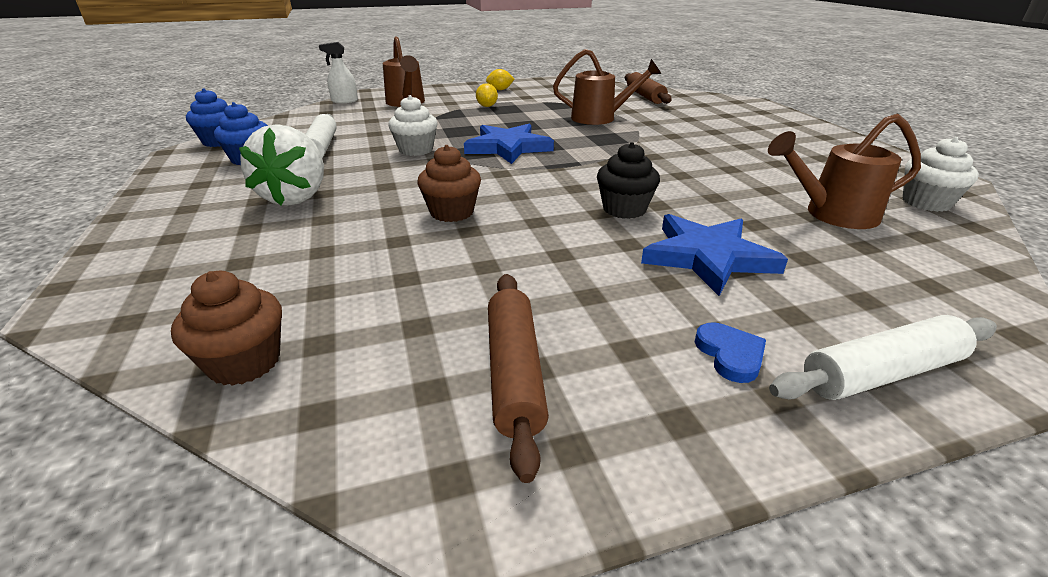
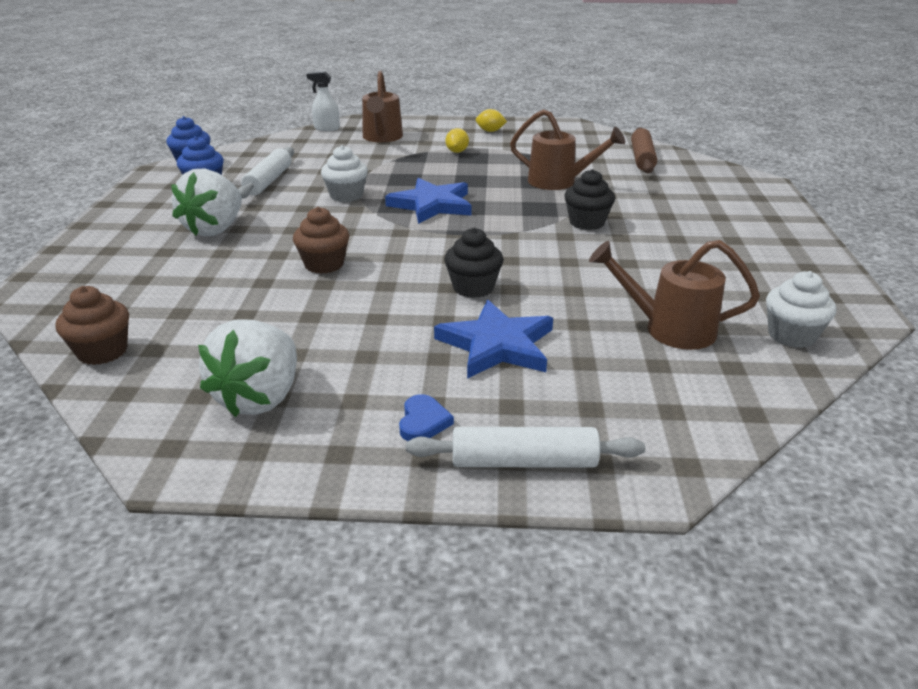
camera: 20 degrees right, 0 degrees up
(514, 373) = (260, 397): brown rolling pin -> white strawberry
(659, 144) = (587, 222): none -> black cupcake

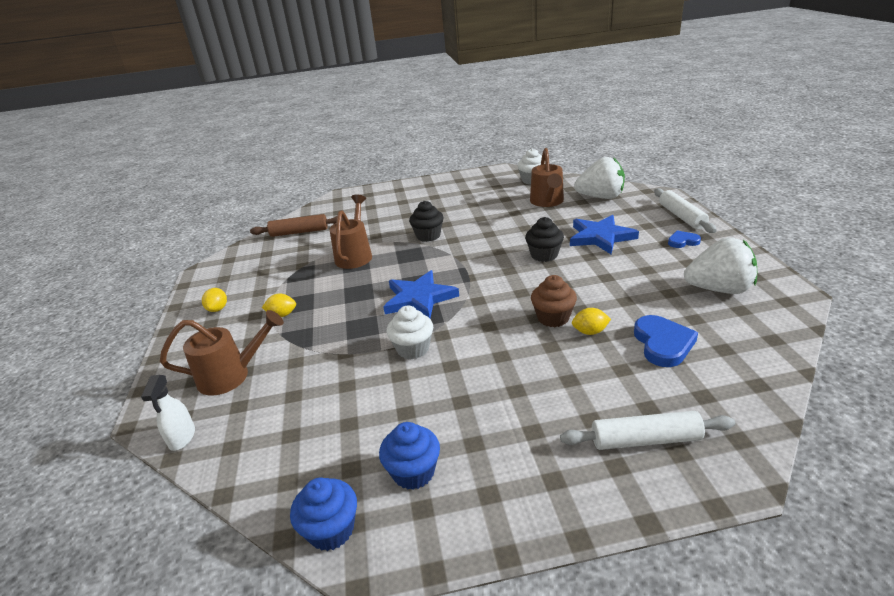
camera: 100 degrees left, 0 degrees up
(102, 351) = (752, 371): brown cupcake -> none
(208, 314) = (663, 344): none -> blue heart
(215, 229) = (526, 406): white strawberry -> white strawberry (600, 197)
(268, 181) = (387, 418): white rolling pin -> white rolling pin (645, 440)
(277, 279) = (590, 332): none -> yellow lemon

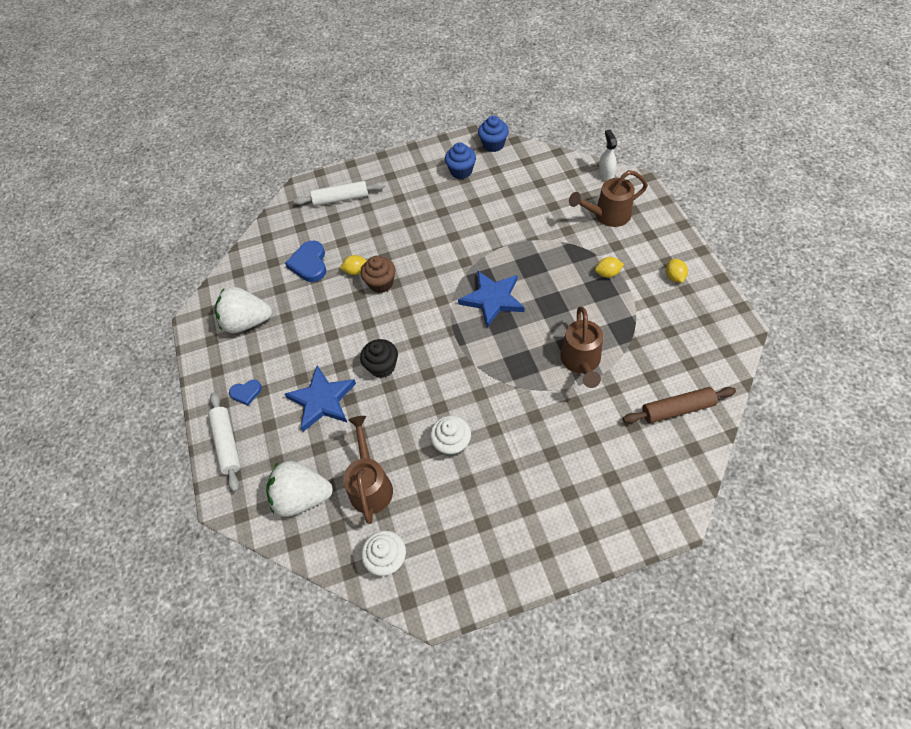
camera: 175 degrees right, 25 degrees up
(413, 349) = (483, 247): white cupcake -> white cupcake (452, 444)
(428, 236) = (509, 401): black cupcake -> none

